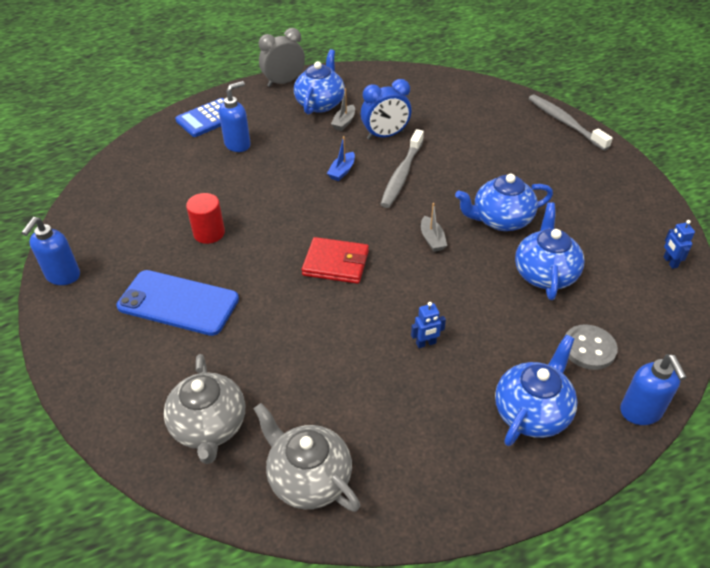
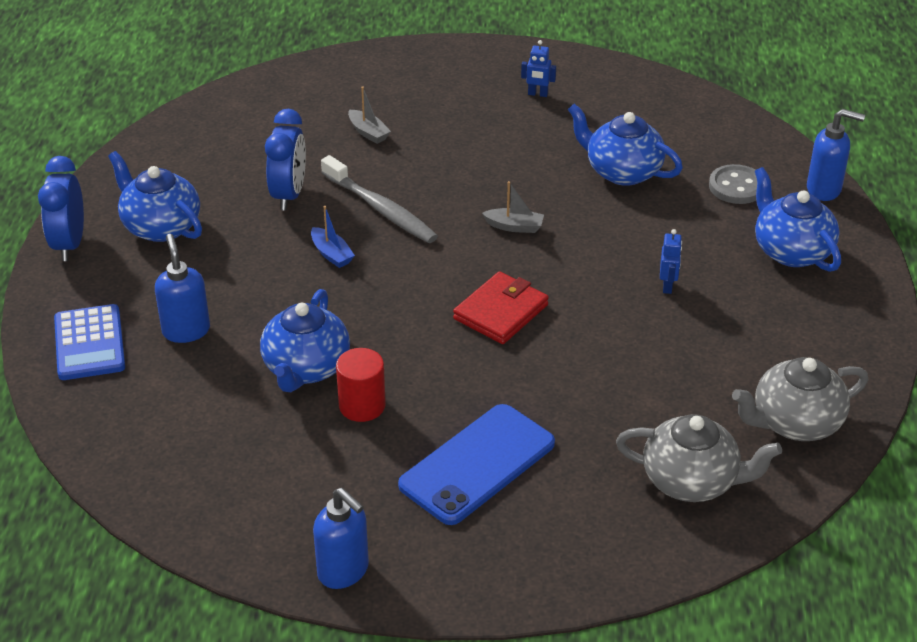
camera: 65 degrees left, 5 degrees down
(284, 82) = (69, 244): grey clock -> blue clock
(344, 122) = (226, 220): grey boat -> grey boat (368, 132)
(501, 220) = (520, 167): blue teapot -> blue teapot (306, 368)
(565, 122) = (389, 57): grey toothbrush -> none
(670, 262) = (659, 91): blue robot -> blue robot (538, 94)

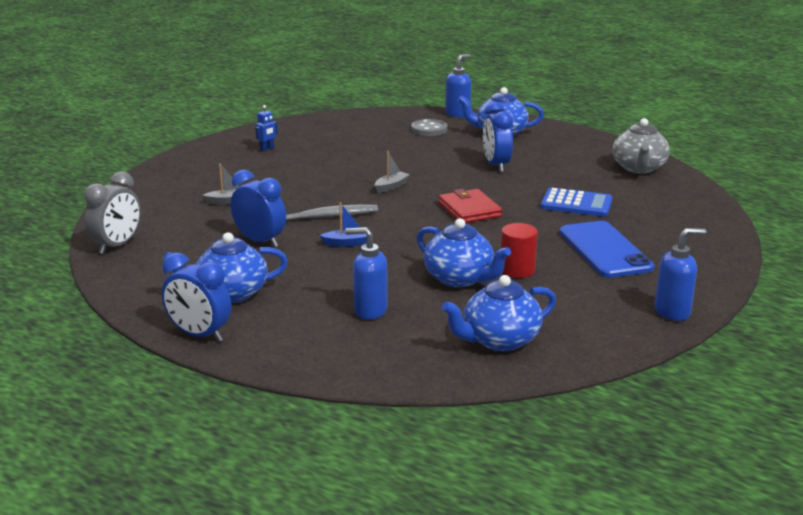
camera: 60 degrees left, 15 degrees down
(89, 343) = (340, 352): blue calculator -> blue calculator (576, 204)
(210, 115) = (117, 246): none -> grey clock
(622, 172) = (377, 149): blue teapot -> blue teapot (499, 340)
(667, 286) = (496, 165): blue robot -> blue clock
(691, 481) = (665, 201): grey teapot -> none

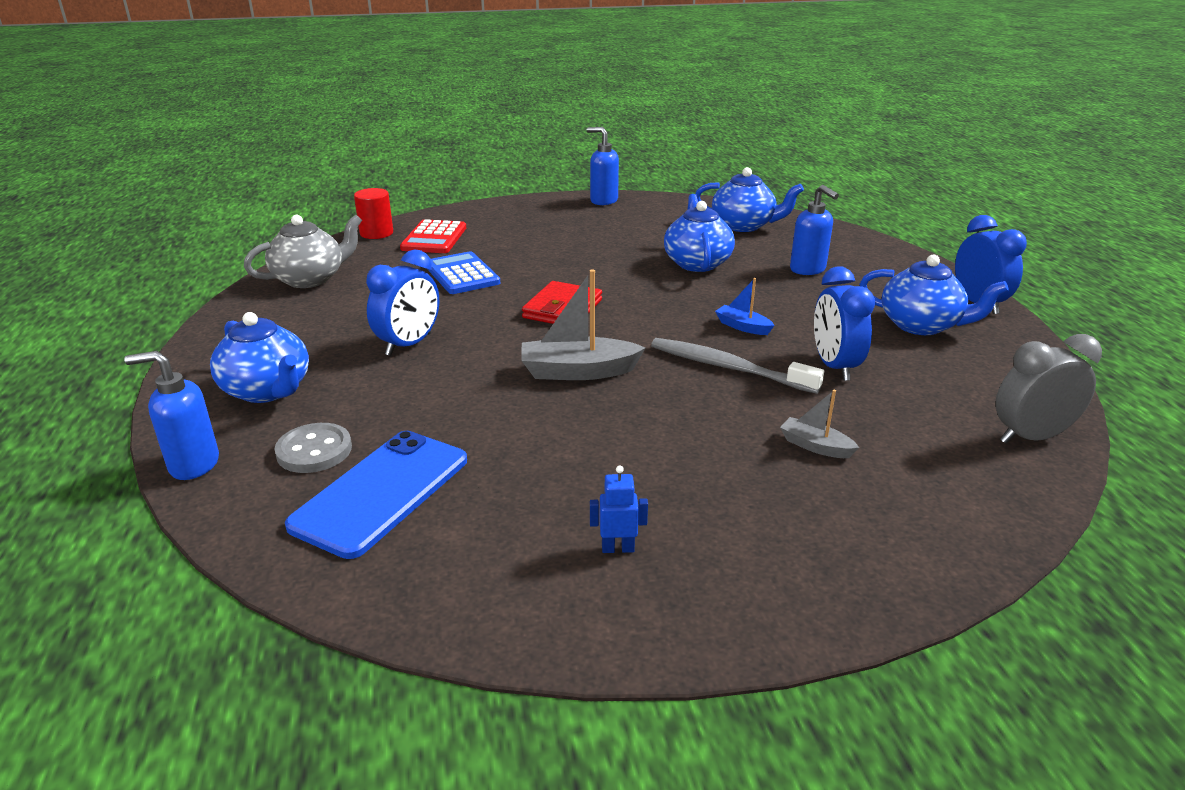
camera: 135 degrees left, 5 degrees up
(391, 186) = (578, 371): grey boat -> grey boat, size x1.81
(517, 270) = (641, 252): red cylinder -> red cylinder (376, 233)
(605, 250) = (545, 239): blue phone -> blue phone (381, 492)
(667, 217) = (434, 238): none -> red calculator

